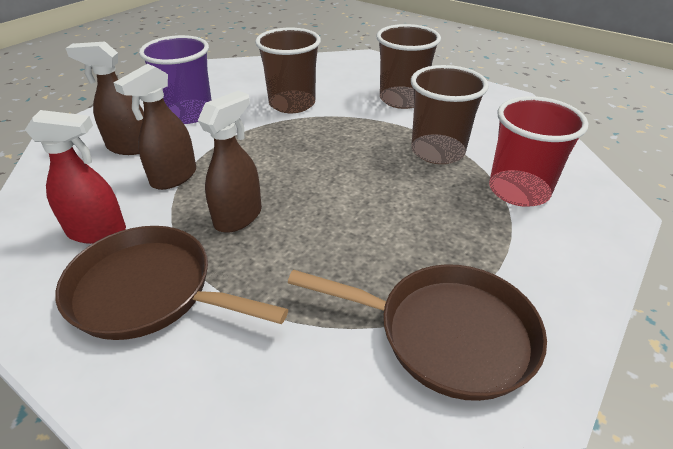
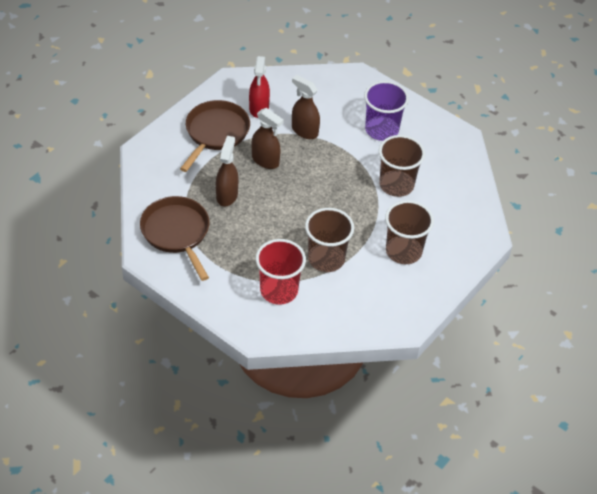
camera: 90 degrees right, 10 degrees up
(129, 147) = (338, 107): brown spray bottle -> brown spray bottle (227, 195)
(446, 334) = (177, 233): brown pan -> brown pan turned 135 degrees clockwise

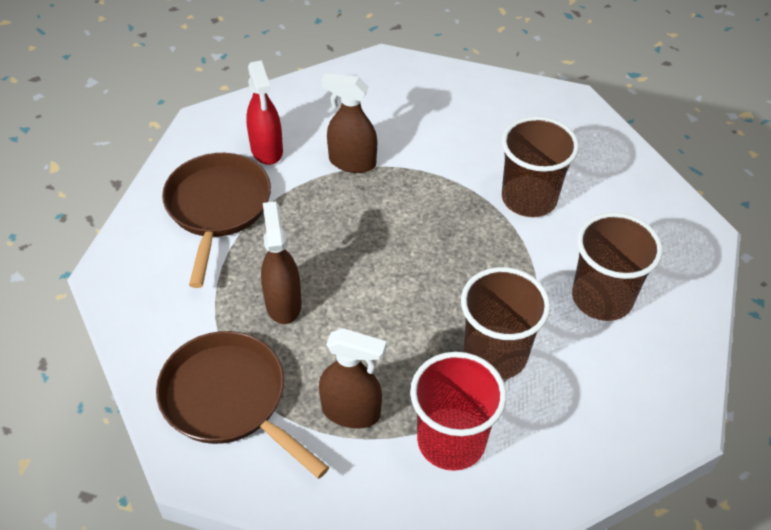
camera: 20 degrees left, 0 degrees up
(265, 161) = (316, 226): brown spray bottle -> brown spray bottle (351, 412)
(381, 130) = (461, 126): purple cup -> none

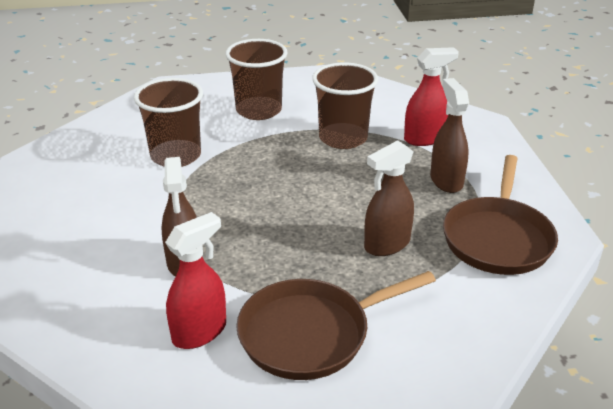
camera: 115 degrees left, 15 degrees down
(451, 441) = (424, 139): red cup -> red spray bottle

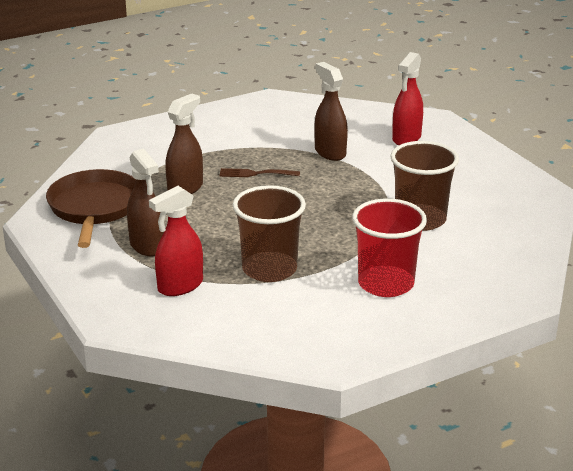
camera: 160 degrees right, 5 degrees down
(200, 332) = (286, 125): red spray bottle -> red spray bottle (406, 138)
(258, 110) = (386, 284): brown cup -> red cup
(295, 248) = (255, 174): none -> brown fork
(311, 334) = (216, 136): brown pan -> none

